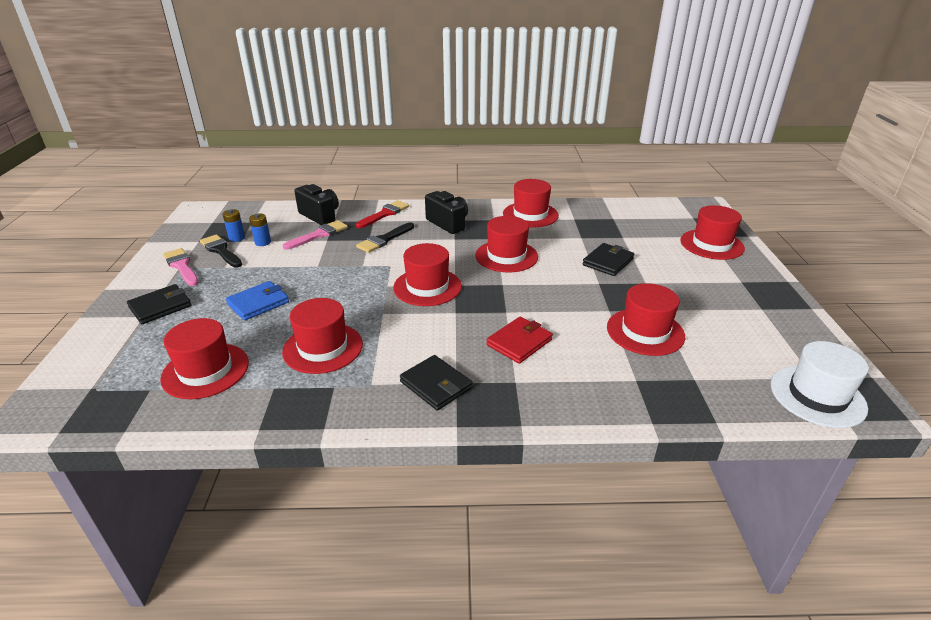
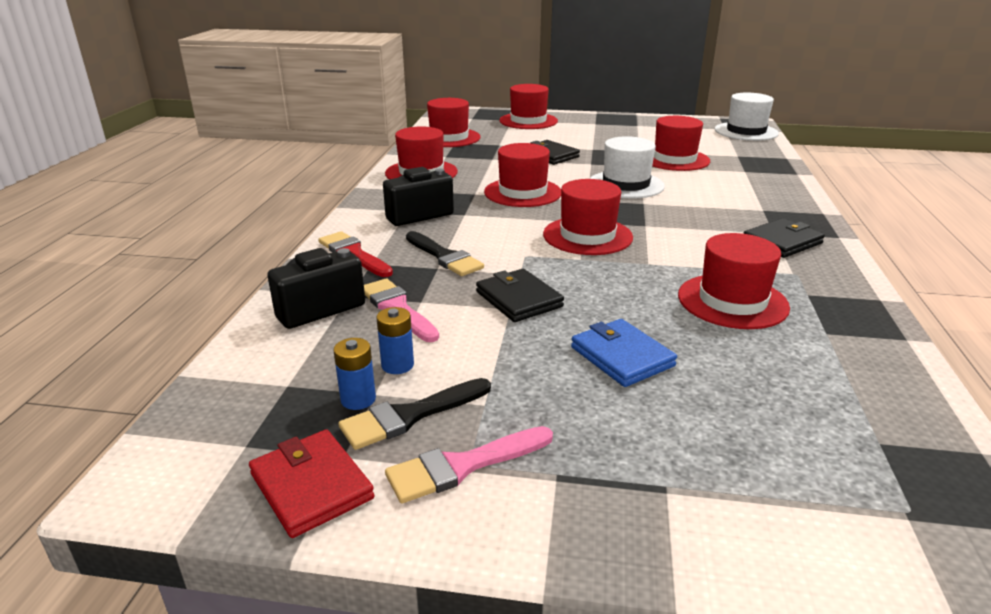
camera: 80 degrees left, 5 degrees down
(160, 307) = (632, 472): black wallet -> black wallet (519, 299)
(205, 370) = (812, 391): red hat -> red hat (449, 138)
(519, 342) = (699, 202): red wallet -> red wallet (311, 486)
(549, 302) = (626, 185): none -> white hat

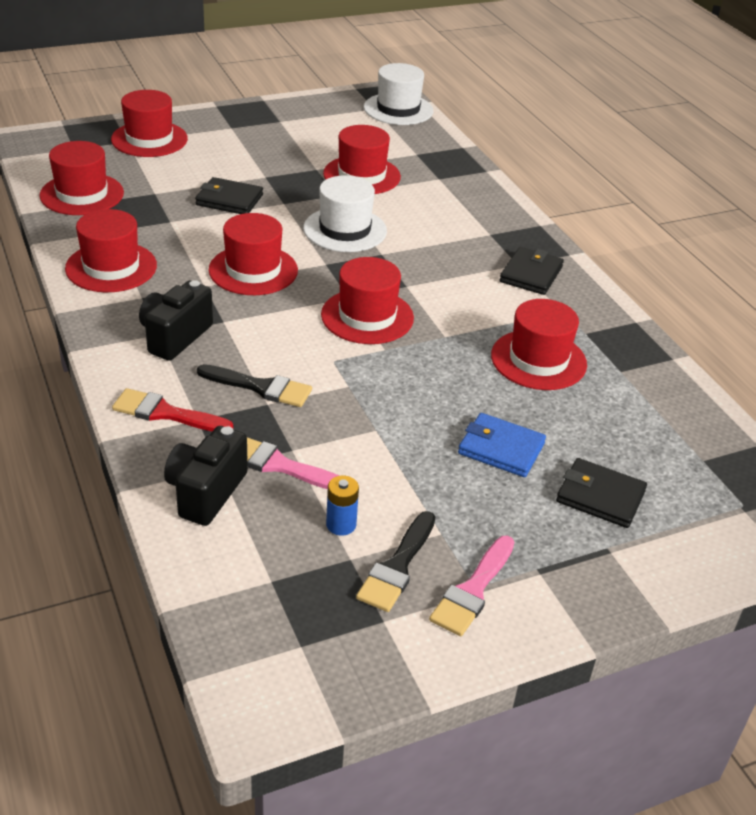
camera: 35 degrees left, 10 degrees up
(311, 486) = (387, 653): red wallet -> none
(358, 399) = (343, 569): blue battery -> none
(519, 299) = (374, 417): black wallet -> black wallet (600, 496)

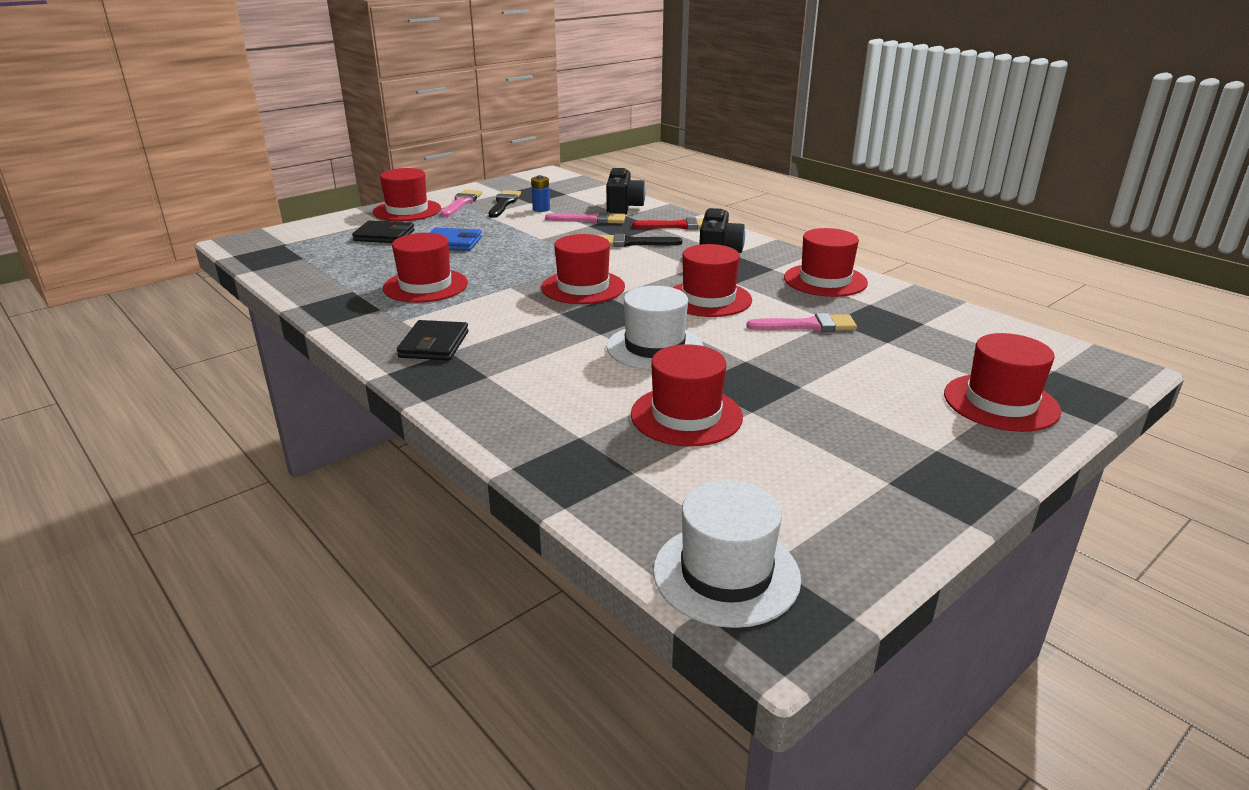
camera: 165 degrees right, 10 degrees down
(82, 194) = (950, 326): red hat -> red hat (407, 210)
(197, 221) = (808, 325): none -> pink brush
(229, 200) = (805, 351): black wallet -> none

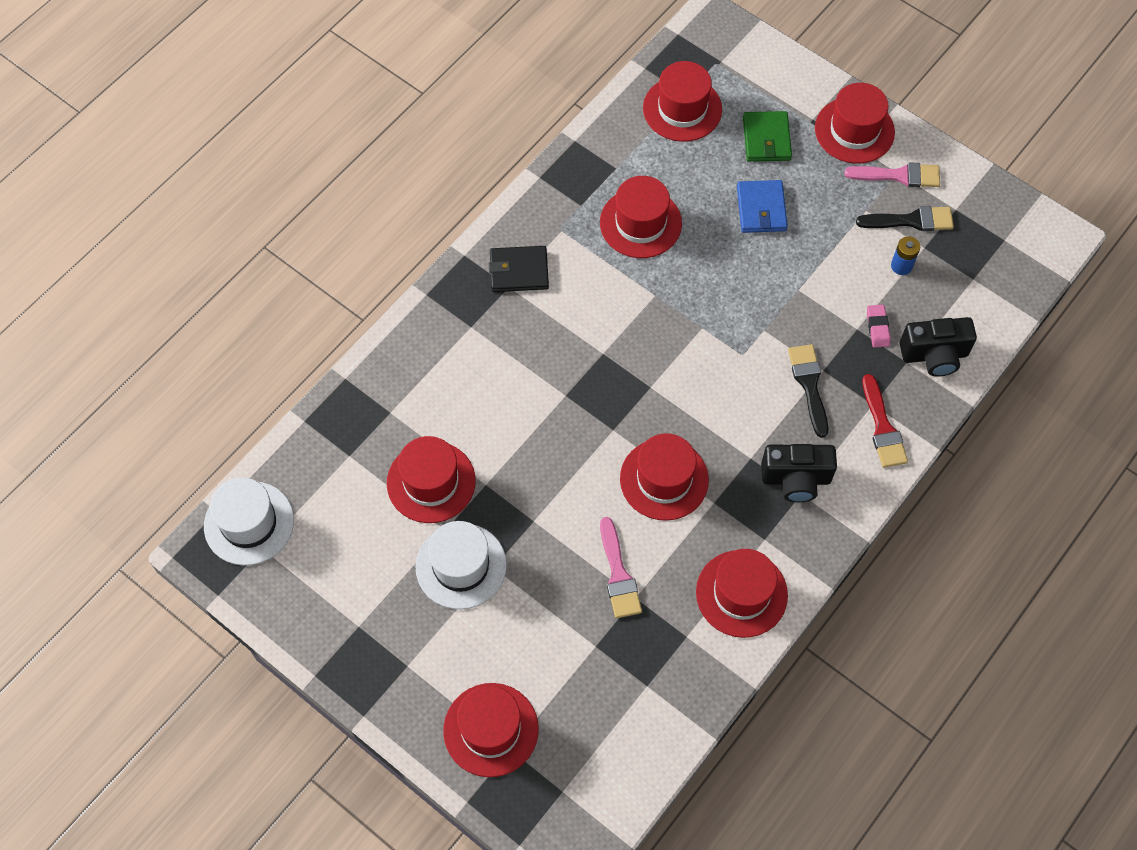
camera: 80 degrees right, 35 degrees up
(384, 236) = (766, 139): black wallet -> green wallet
(583, 287) = (668, 360): red hat -> red hat (682, 109)
(591, 220) = (877, 328): pink brush -> pink eraser
(654, 347) = (546, 444): white hat -> white hat (461, 566)

